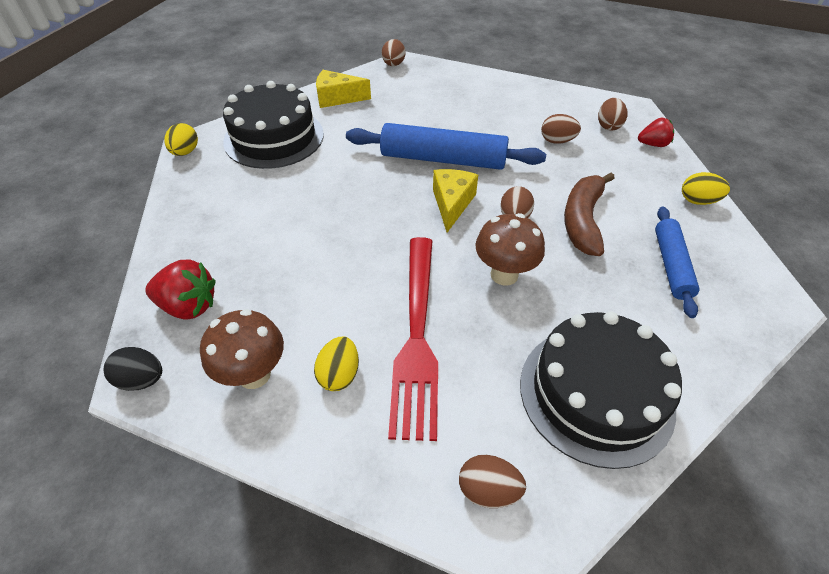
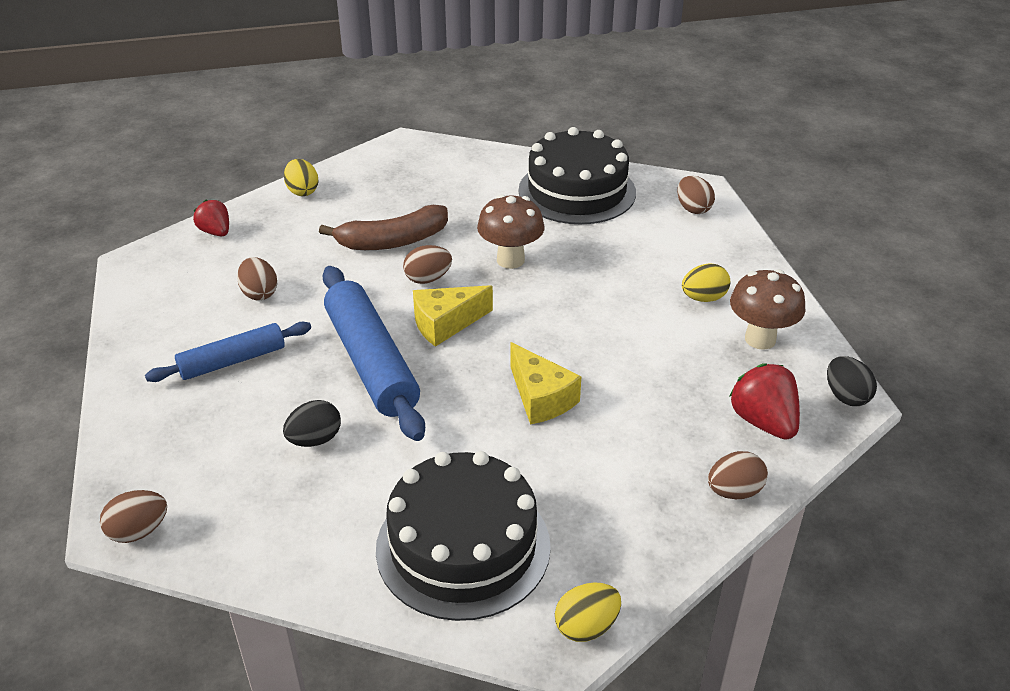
camera: 125 degrees left, 10 degrees down
(337, 98) = (301, 540): yellow cheese -> yellow cheese (541, 398)
(398, 120) = (315, 440): none -> black egg
(417, 336) = (625, 278): red fork -> none
(608, 126) = (195, 268): brown egg -> brown egg (734, 491)
(671, 265) = (410, 188): blue rolling pin -> blue rolling pin (232, 361)

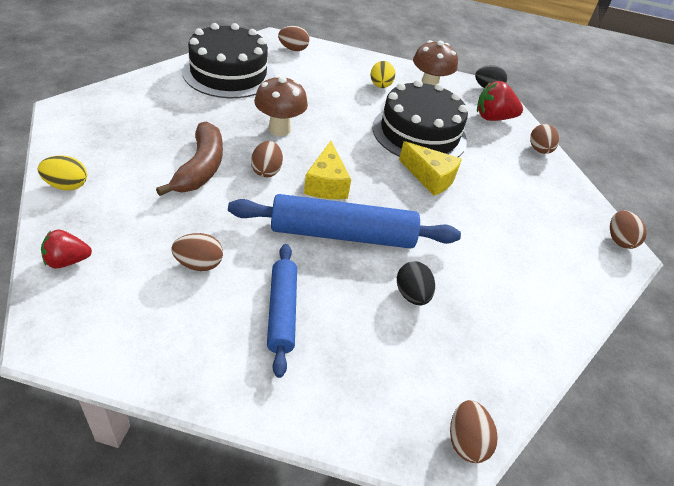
camera: 70 degrees left, 5 degrees up
(463, 546) = (546, 262): black cake -> black cake (419, 133)
(541, 398) = (430, 178): yellow cheese -> yellow cheese turned 45 degrees clockwise
(586, 627) = (619, 240): yellow egg -> brown egg

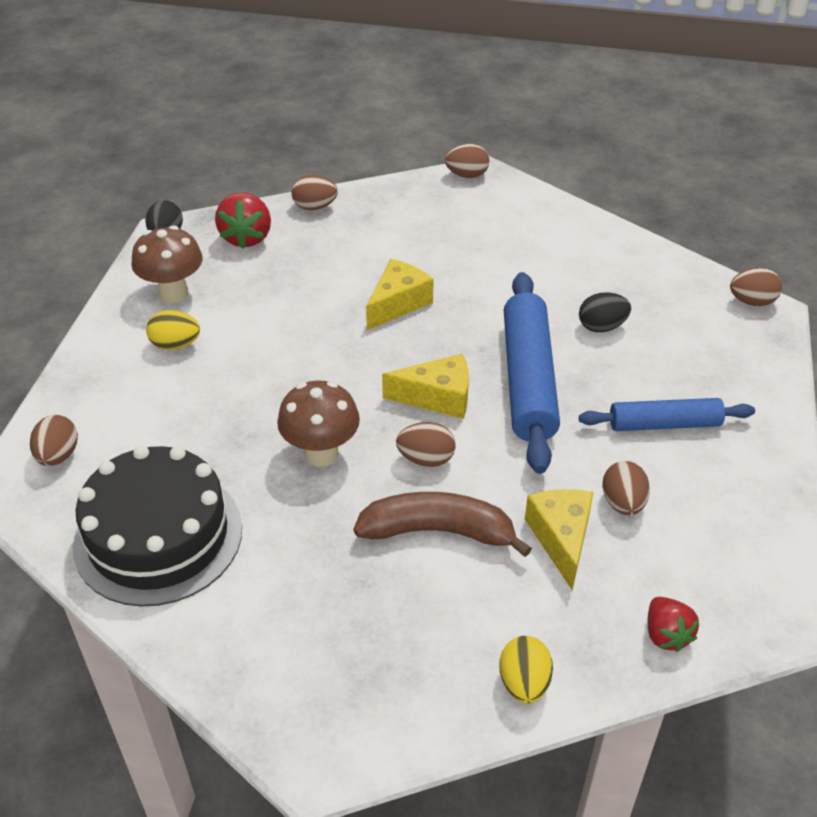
camera: 85 degrees left, 0 degrees up
(175, 223) = (561, 539): none -> yellow cheese
(419, 133) = (300, 308): black cake -> none

